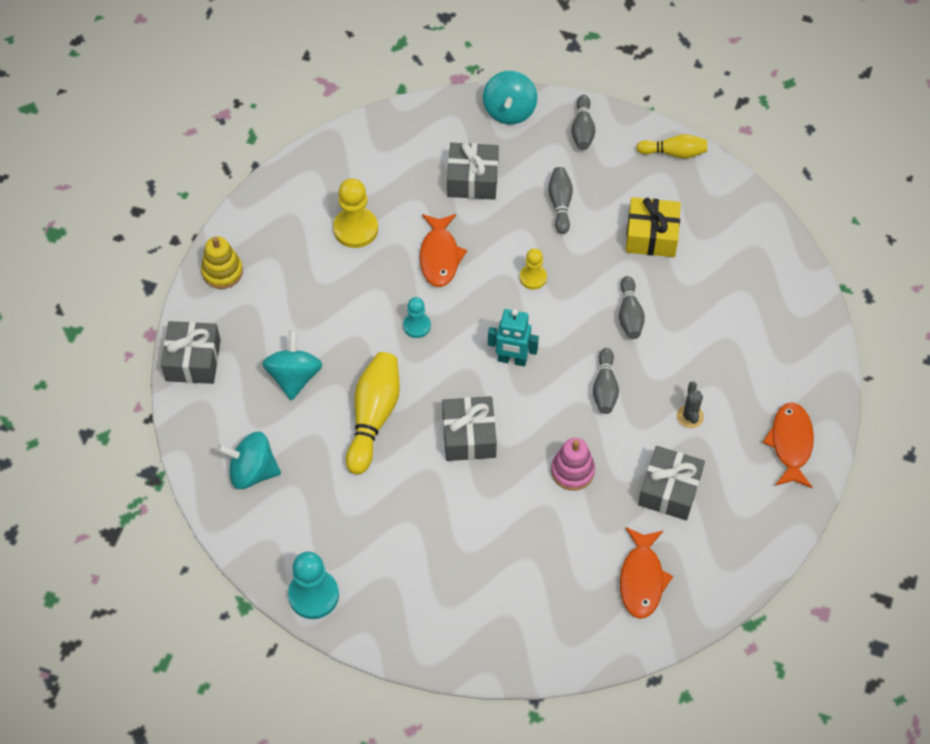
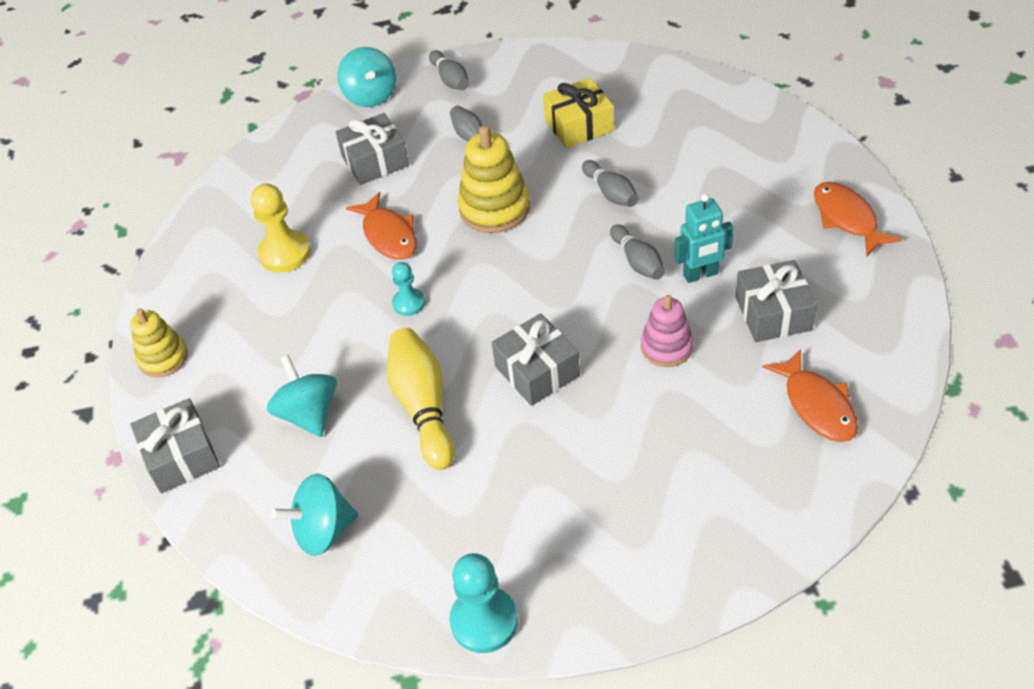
camera: 25 degrees left, 10 degrees down
(512, 360) = (528, 284): turquoise robot -> turquoise robot (700, 275)
(533, 278) = (494, 208): yellow pawn -> yellow stacking toy
(674, 153) = (547, 59): yellow bowling pin -> none
(690, 416) = (737, 244): grey cactus -> none

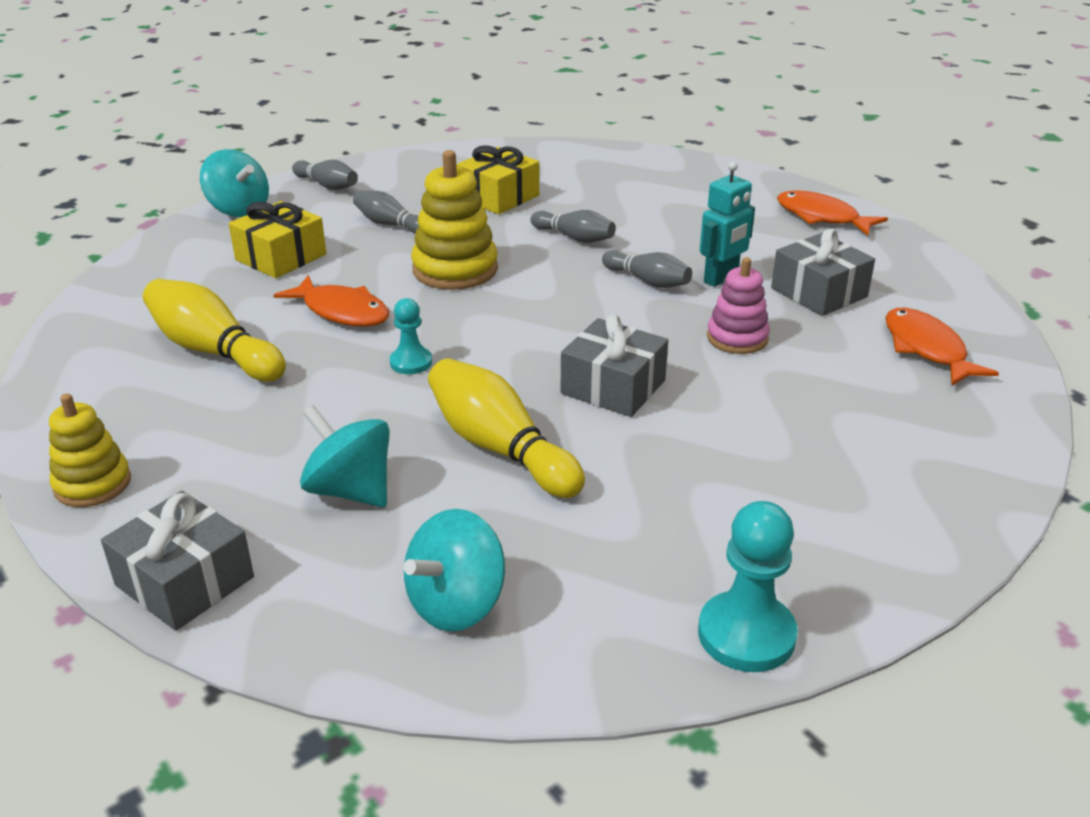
camera: 30 degrees left, 15 degrees down
(285, 253) = (214, 351): yellow pawn -> yellow bowling pin
(375, 161) = (281, 257): grey gift -> yellow gift
(816, 405) = (927, 349): orange fish -> orange fish turned 150 degrees counterclockwise

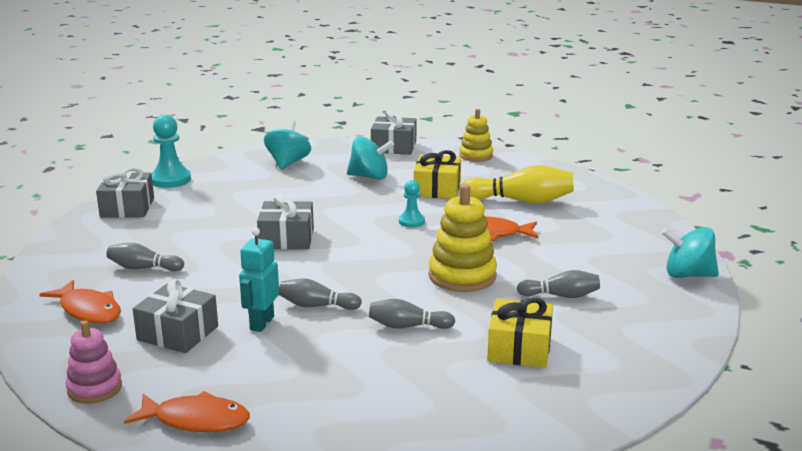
camera: 150 degrees right, 10 degrees down
(281, 257) = (587, 252): yellow gift -> yellow gift (437, 189)
(327, 185) = (673, 315): grey bowling pin -> grey bowling pin (143, 268)
(500, 448) = (321, 203): yellow bowling pin -> none
(737, 338) = (227, 283): pink stacking toy -> pink stacking toy (94, 388)
(858, 557) = (127, 208): none -> grey gift

